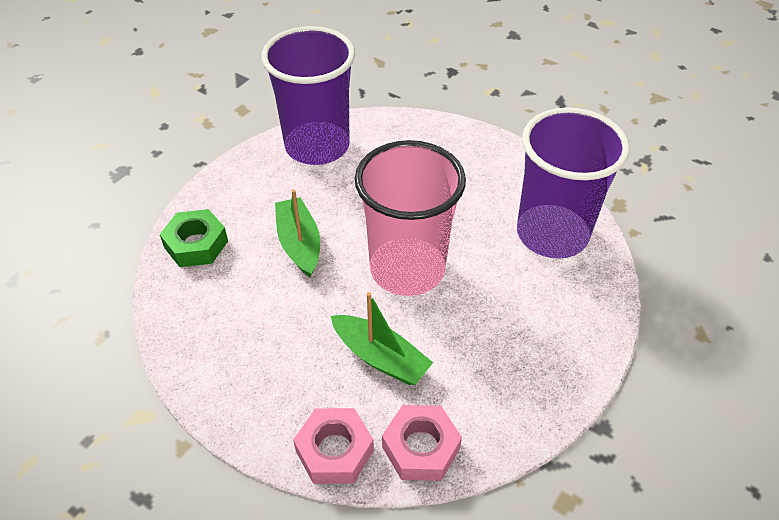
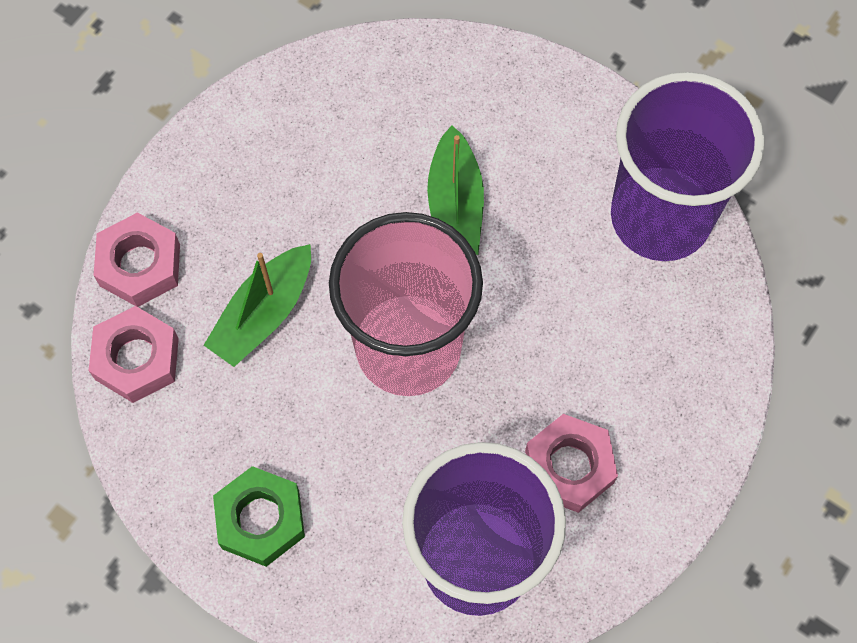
camera: 90 degrees right, 20 degrees up
(196, 244) = (453, 79): green nut -> green nut (261, 519)
(299, 243) = (455, 205): green boat -> green boat turned 105 degrees clockwise
(484, 191) = (569, 467): none -> pink nut

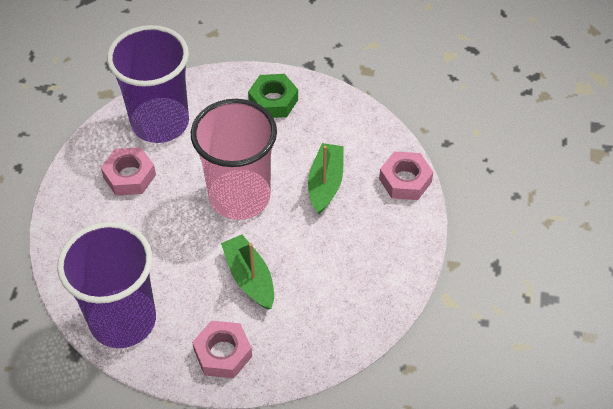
camera: 155 degrees right, 15 degrees down
(137, 359) = (376, 140): pink nut -> pink nut (223, 353)

